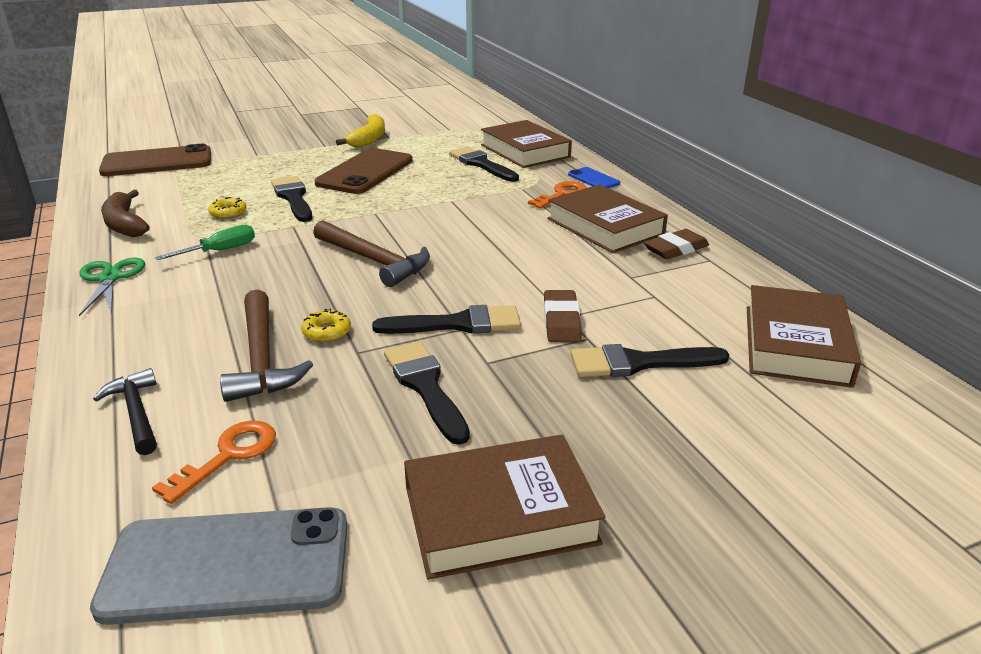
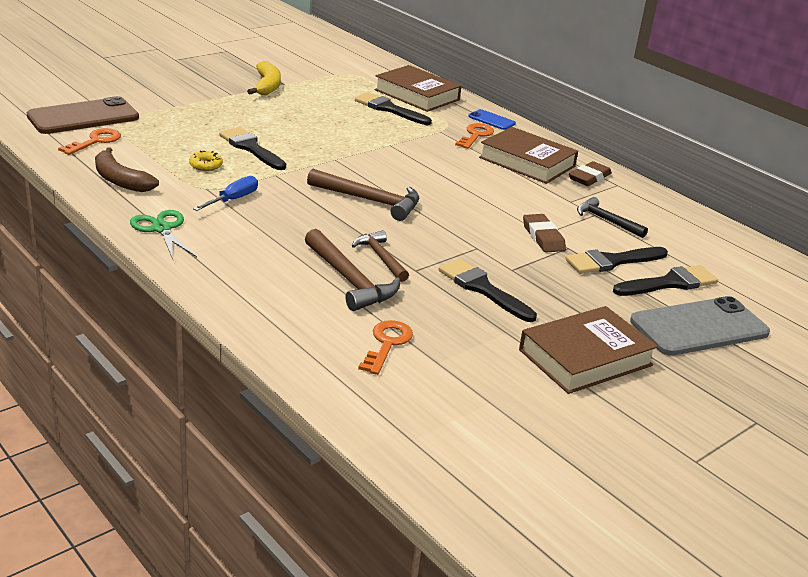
camera: 20 degrees left, 0 degrees up
(136, 413) = (294, 324): black hammer -> black hammer (606, 220)
(143, 185) = (95, 141): none -> orange key
(220, 251) = (233, 200): green screwdriver -> blue screwdriver
(227, 565) = (445, 401): grey phone -> grey phone (699, 327)
(327, 332) = (381, 257): yellow donut -> brown hammer
(365, 172) = (293, 120): brown phone -> none
(457, 324) = (472, 245): black brush -> black brush (669, 283)
(796, 344) = (703, 241): brown book -> none

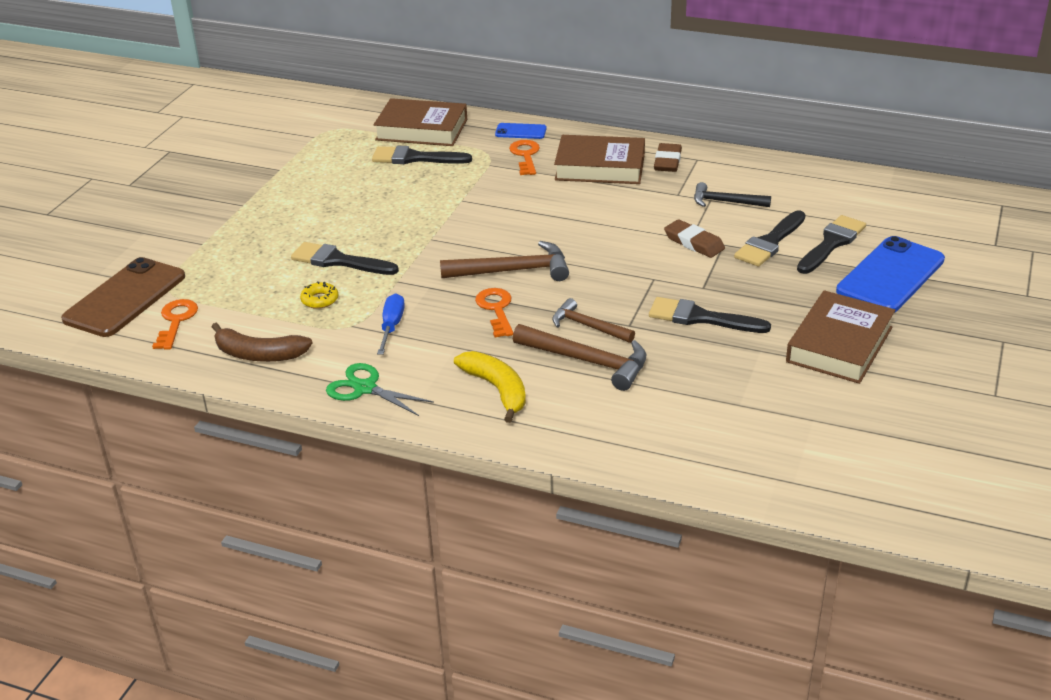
camera: 25 degrees left, 5 degrees up
(267, 86) = (266, 179): yellow banana -> yellow banana (497, 390)
(387, 344) = (684, 407): orange key -> orange key (496, 309)
(699, 327) = (890, 275): grey phone -> blue phone

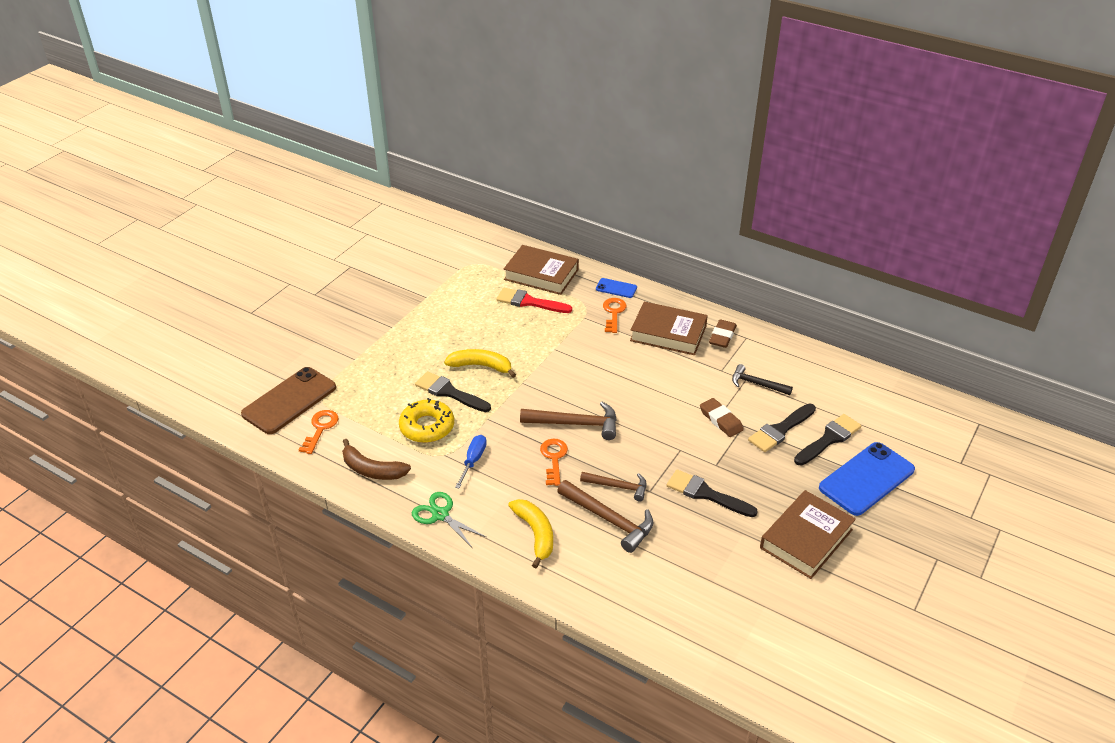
camera: 10 degrees right, 5 degrees up
(320, 300) = (427, 427): yellow donut -> yellow donut, size x1.94
(372, 229) = (481, 366): none -> yellow banana
(415, 158) = (529, 302): black brush -> red brush
(588, 326) = (618, 486): brown hammer -> brown hammer turned 150 degrees clockwise

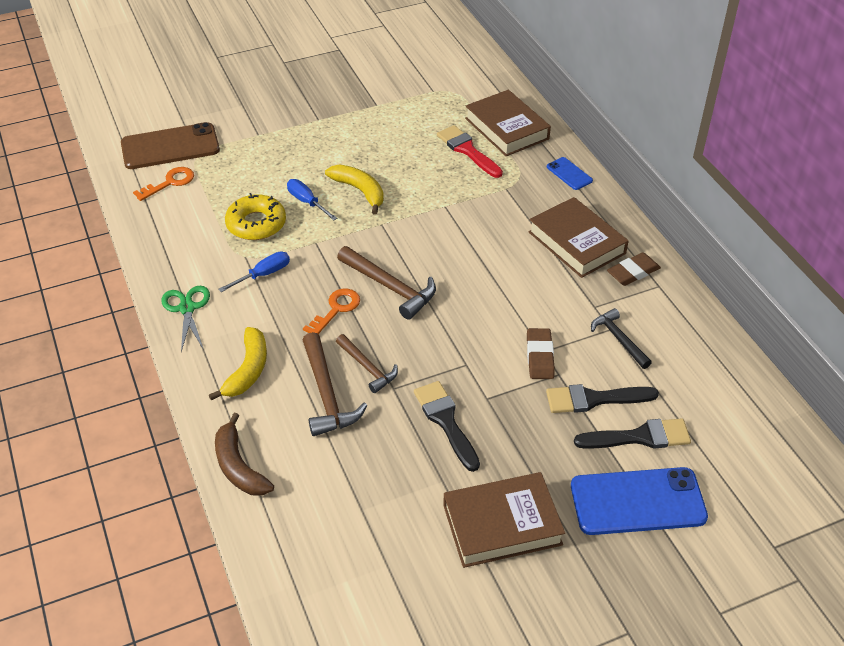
camera: 35 degrees right, 5 degrees up
(372, 470) = (173, 239): brown banana -> brown banana (239, 466)
(449, 392) = (307, 202): black brush -> blue screwdriver
(613, 313) = (541, 197): orange key -> none

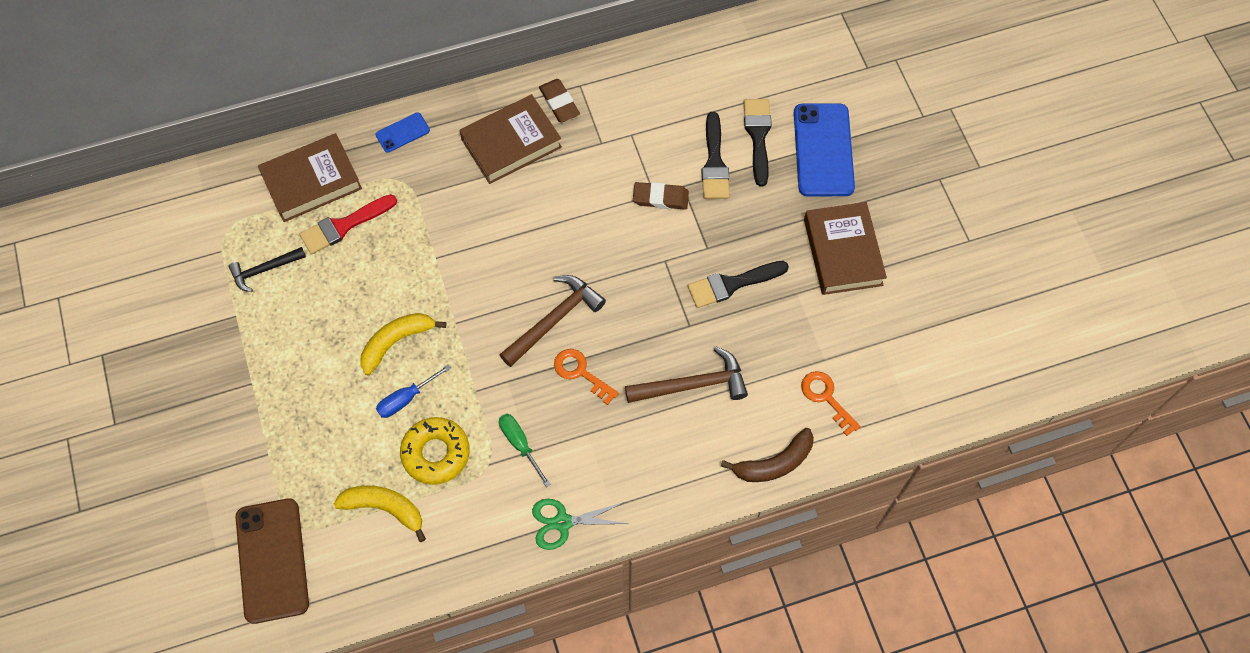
camera: 85 degrees left, 20 degrees up
(170, 183) = (344, 556): orange key -> orange key (826, 398)
(248, 370) = (656, 457): yellow banana -> yellow banana (384, 508)
(263, 275) = (520, 445): blue screwdriver -> green screwdriver
(368, 368) = (662, 346): brown hammer -> none
(618, 339) = (645, 131): black hammer -> black hammer (264, 270)

